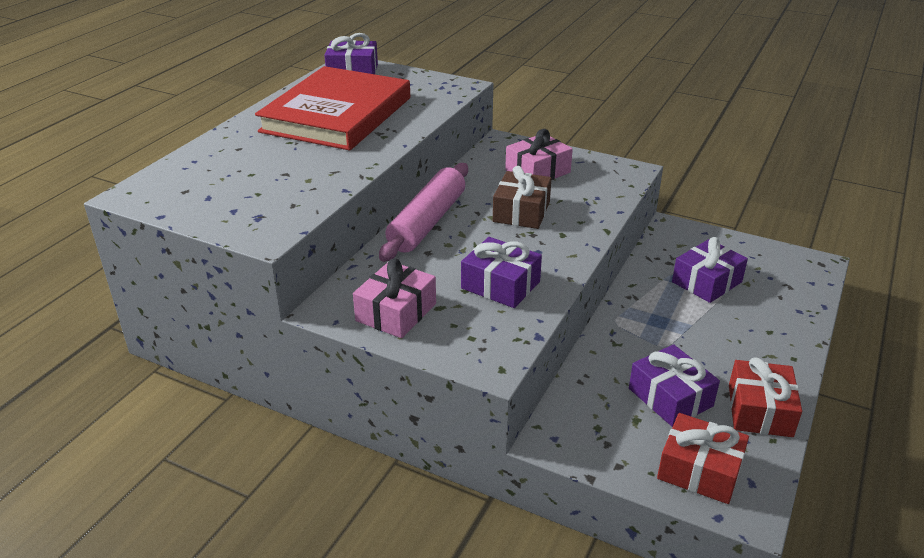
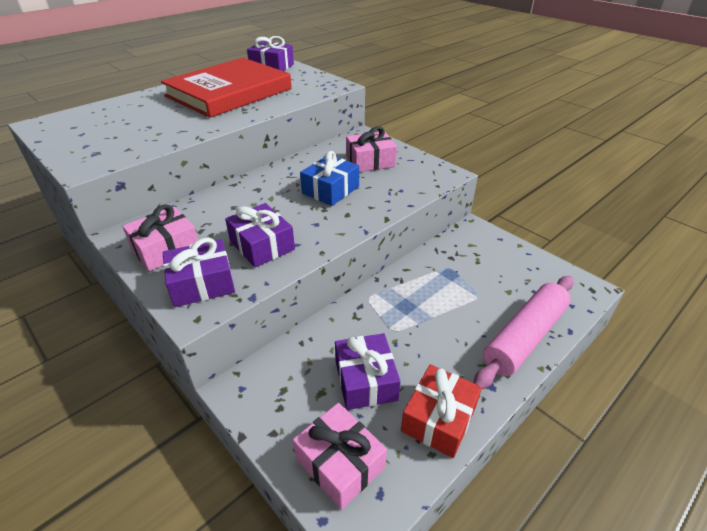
camera: 20 degrees right, 5 degrees up
(428, 222) = (254, 184): pink rolling pin -> pink rolling pin (525, 337)
(521, 212) = (330, 190): brown gift -> blue gift
(699, 470) = (340, 462): red gift -> pink gift
(707, 282) = (472, 282): purple gift -> purple gift (202, 284)

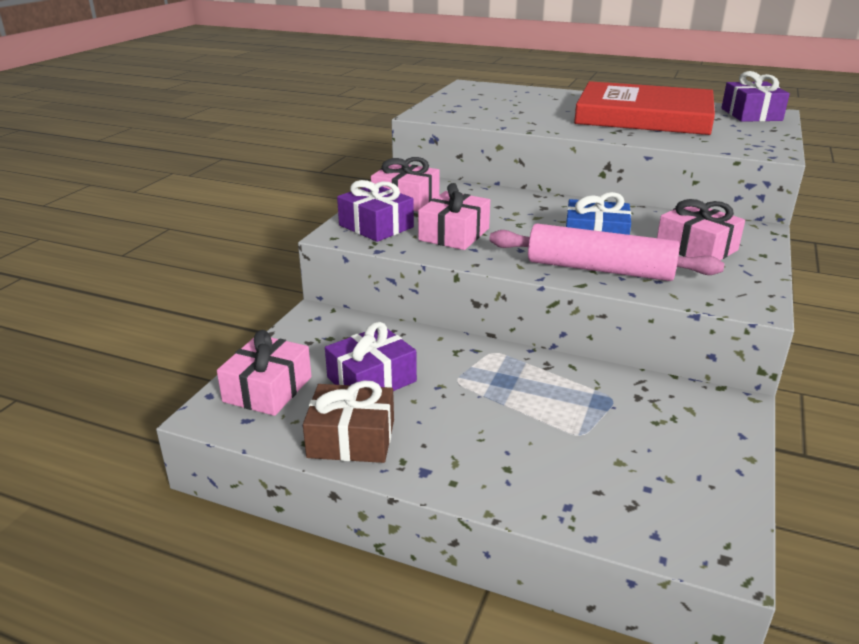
camera: 65 degrees right, 10 degrees down
(262, 245) = (454, 234): purple gift -> pink gift
(439, 418) = (351, 438): red gift -> brown gift
(525, 337) = (535, 490): pink rolling pin -> pink rolling pin (599, 269)

